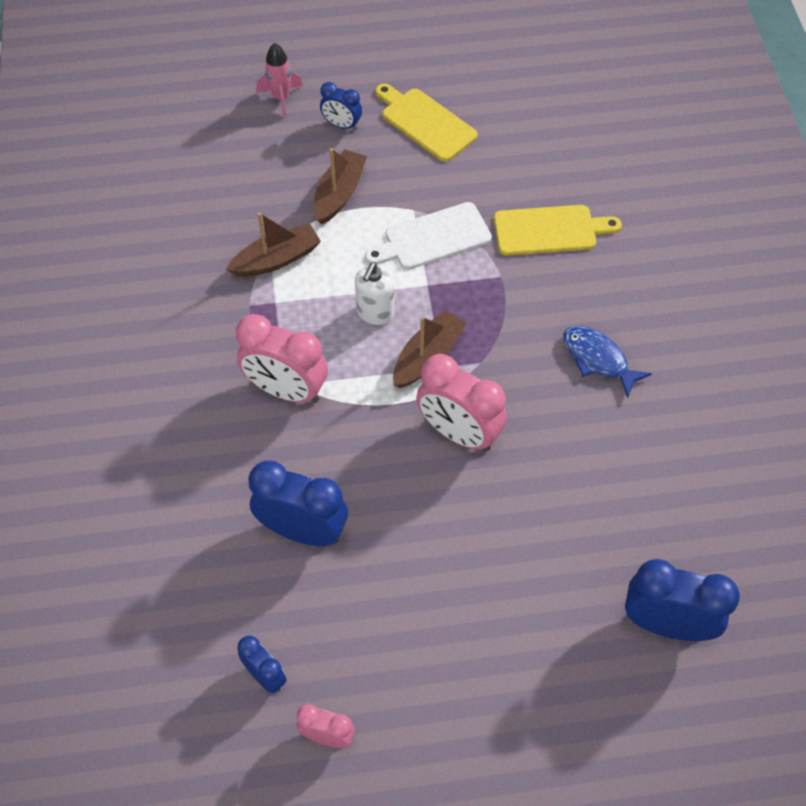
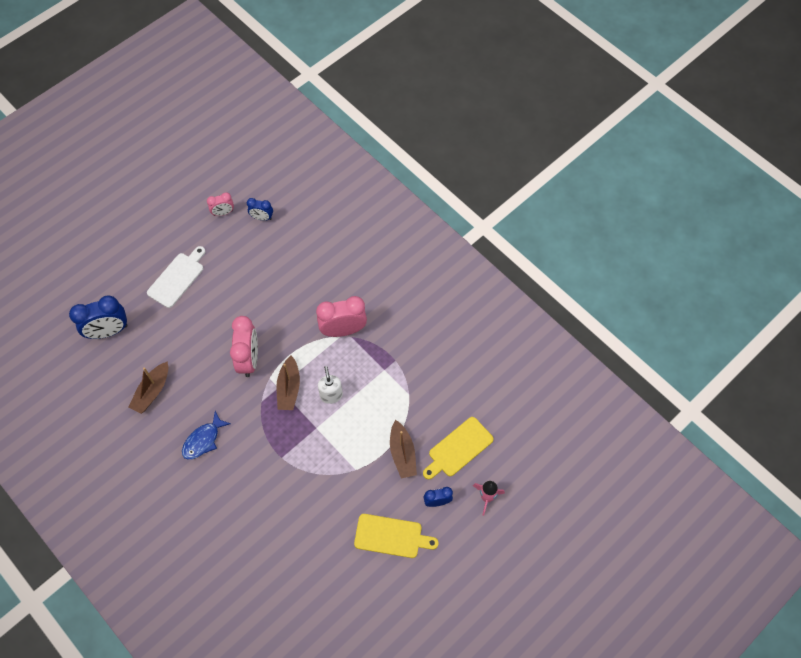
camera: 145 degrees right, 5 degrees up
(276, 259) = (403, 393): brown boat -> brown boat (152, 391)
(303, 530) = (288, 276): blue clock -> none
(433, 238) = (332, 458): white cutting board -> white cutting board (177, 278)
(458, 433) = (249, 359): pink clock -> pink clock turned 90 degrees clockwise
(550, 230) = (272, 505): yellow cutting board -> yellow cutting board (458, 448)
(598, 359) = (203, 440): blue fish -> blue fish turned 120 degrees clockwise

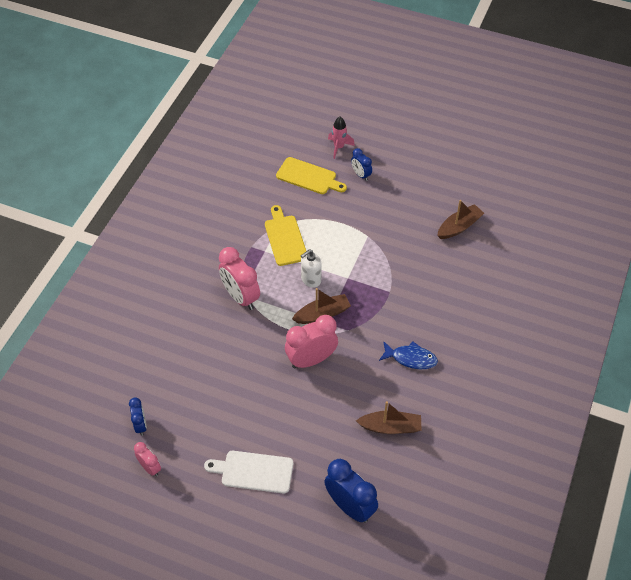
camera: 115 degrees left, 10 degrees down
(391, 536) = (406, 193): yellow cutting board -> yellow cutting board (285, 238)
(402, 453) = (334, 210): brown boat -> brown boat (459, 227)

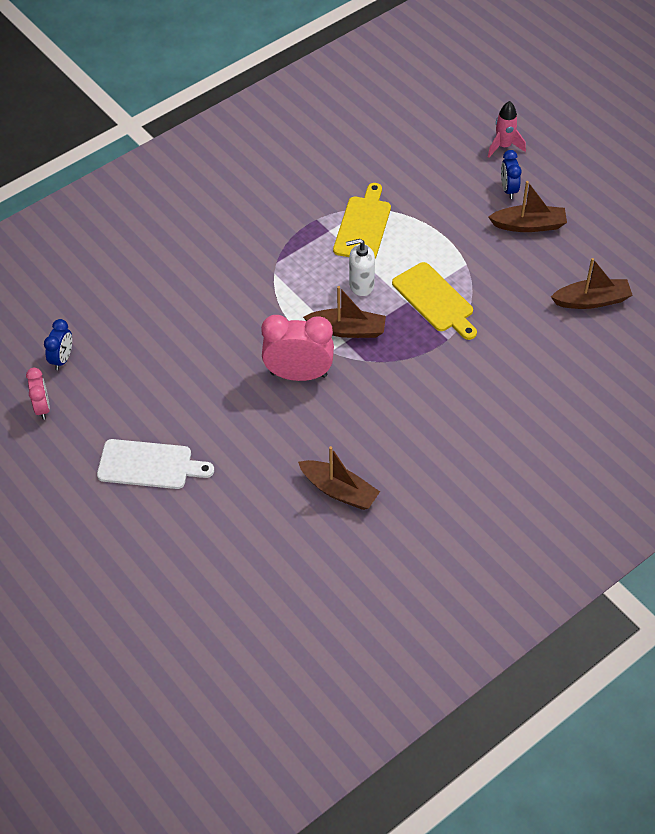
camera: 30 degrees right, 0 degrees up
(240, 297) = (265, 270): pink clock -> none
(253, 472) = (149, 465): white cutting board -> white cutting board turned 150 degrees clockwise
(308, 177) = (441, 166): yellow cutting board -> yellow cutting board (435, 300)
(350, 506) = (231, 553): blue clock -> none
(389, 193) = (529, 225): none -> brown boat
(411, 358) = (419, 426): blue fish -> none

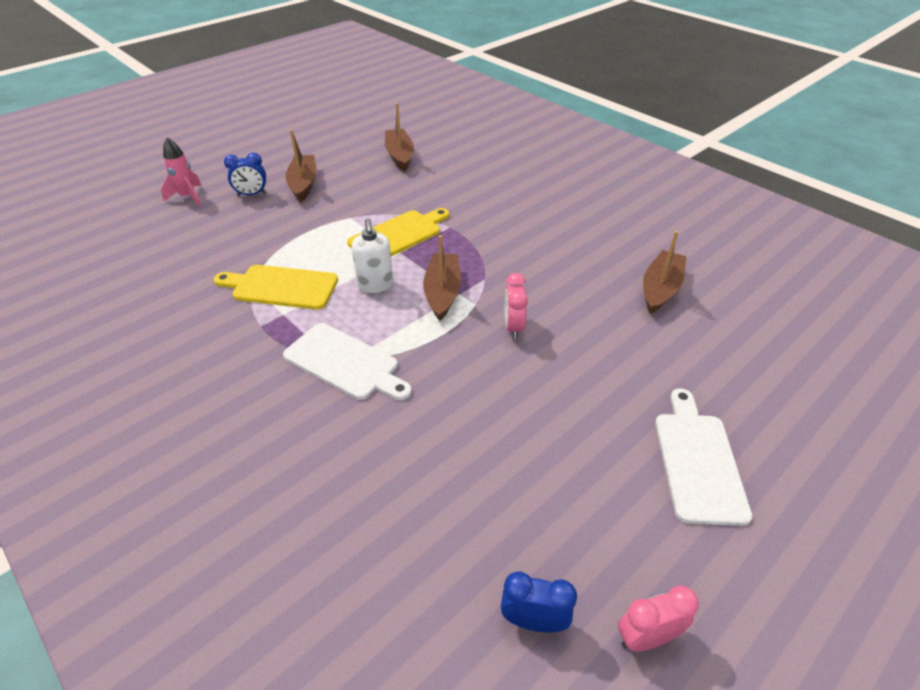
camera: 95 degrees left, 10 degrees down
(270, 270) = (345, 363): none -> white cutting board
(298, 374) = (513, 327): pink clock -> pink clock, size x0.55

